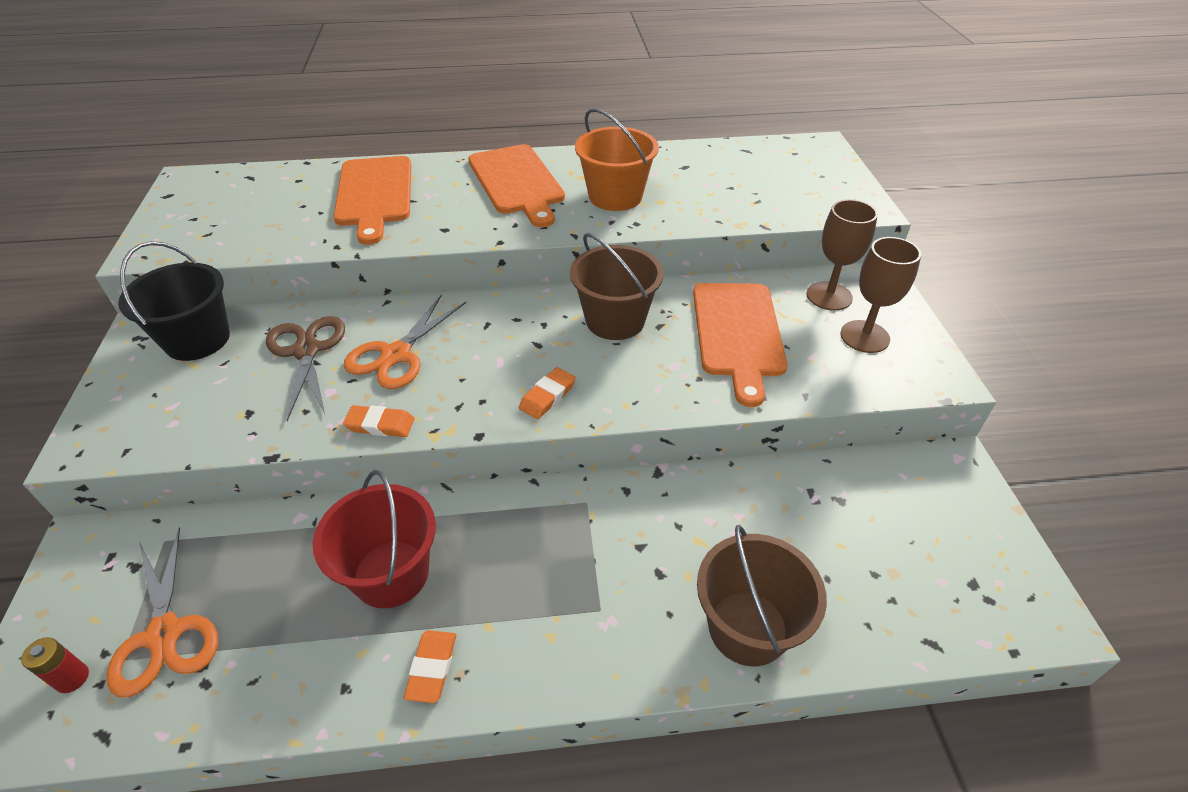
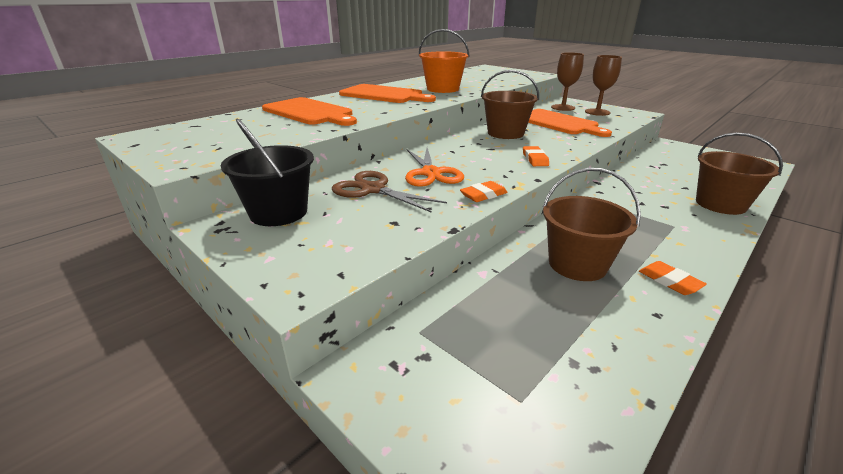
camera: 40 degrees left, 15 degrees down
(72, 678) = (511, 439): red battery -> none
(165, 634) = (520, 368): orange scissors -> none
(391, 574) = (577, 264): red bucket -> brown bucket

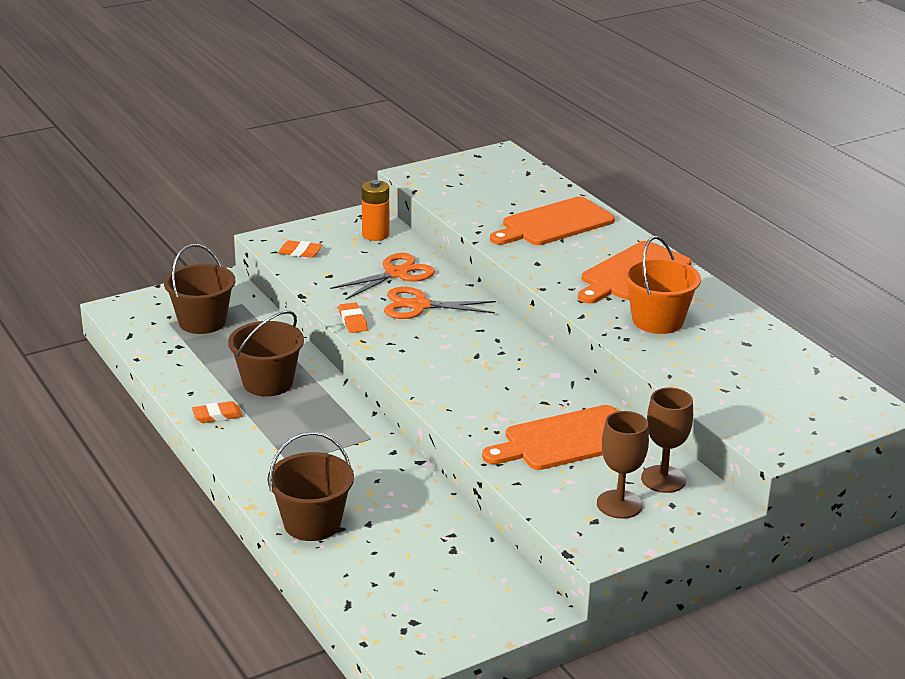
camera: 105 degrees right, 0 degrees up
(279, 212) = (375, 235): black bucket -> orange battery
(373, 190) = (396, 274): brown scissors -> orange scissors
(505, 133) = (533, 381): brown bucket -> brown bucket (202, 322)
(535, 159) = (426, 373): orange eraser -> orange eraser (300, 252)

